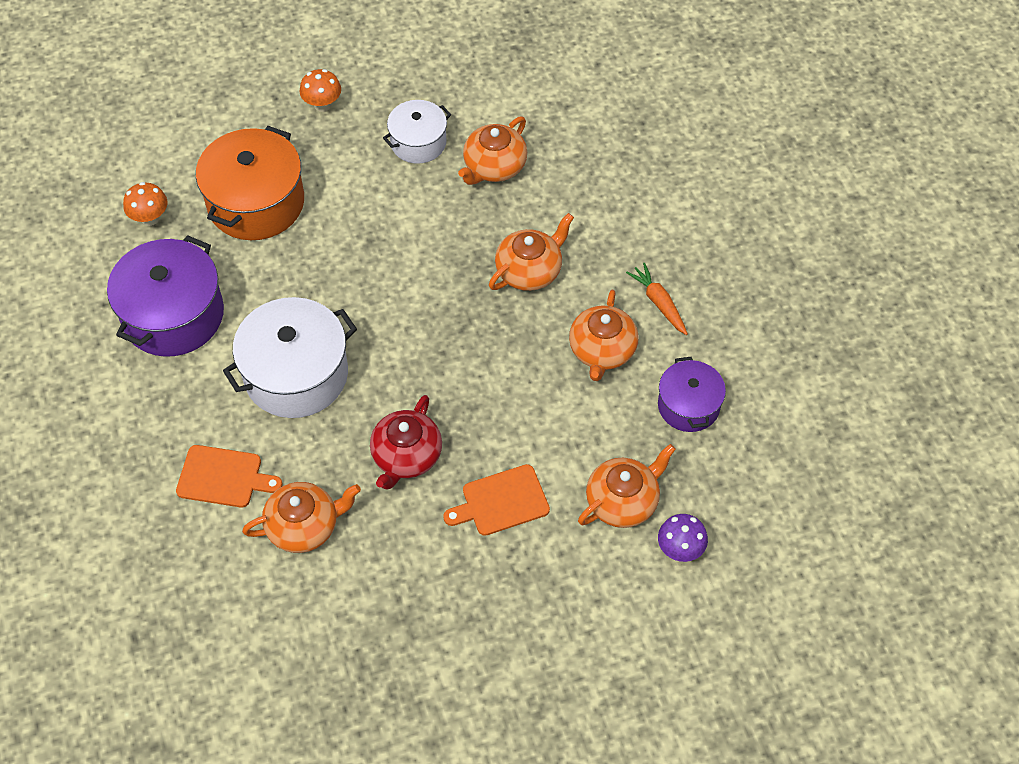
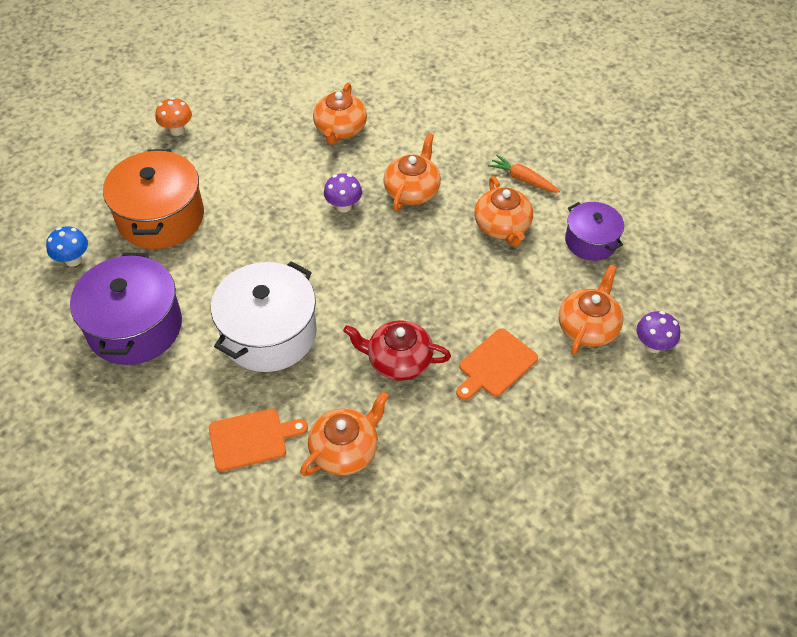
camera: 25 degrees left, 5 degrees down
(150, 218) = (73, 260): orange mushroom -> blue mushroom
(406, 456) = (398, 361): red teapot -> red teapot turned 105 degrees clockwise
(418, 142) = (270, 132): white pot -> none
(447, 261) = (343, 206): none -> purple mushroom

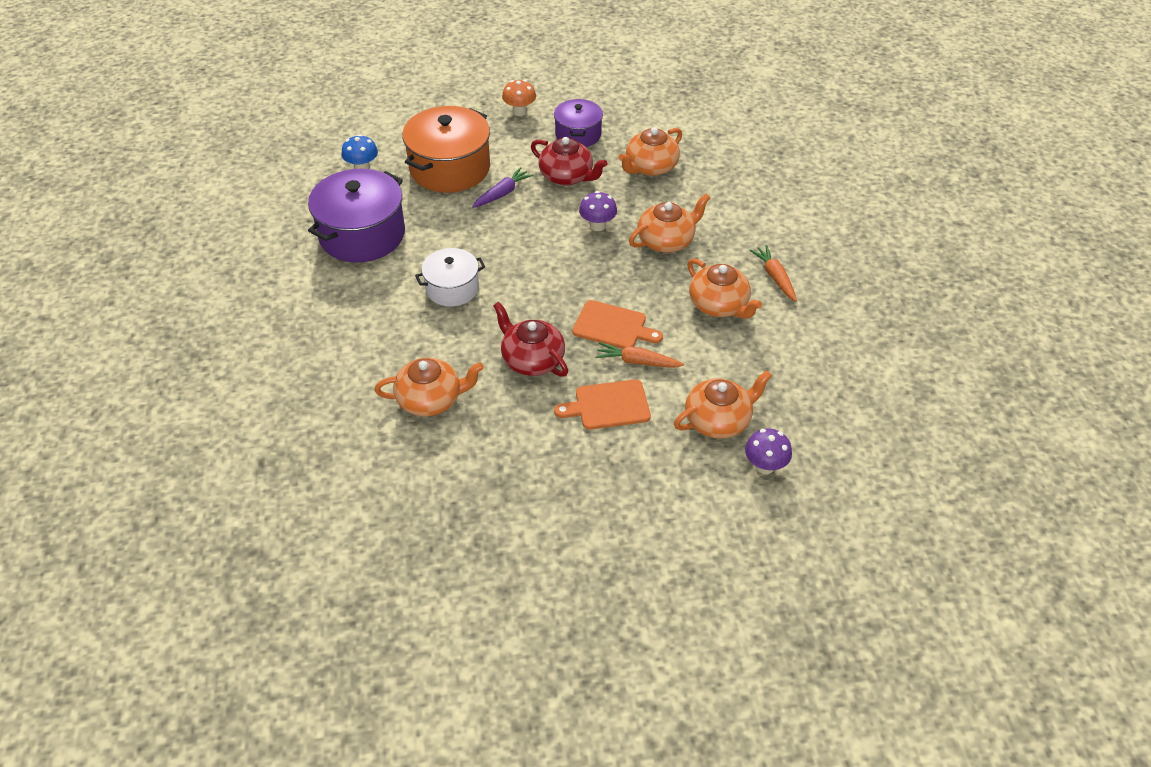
camera: 35 degrees right, 5 degrees down
(232, 218) = (502, 193): none -> purple carrot
(251, 439) = (371, 353): orange cutting board -> orange cutting board (613, 326)
(269, 333) = (452, 288): white pot -> white pot, size x0.59
(276, 173) = (567, 176): none -> red teapot
(484, 312) = (637, 362): none -> orange carrot
(502, 226) = (719, 305): orange teapot -> orange teapot turned 60 degrees counterclockwise
(591, 241) = (789, 356): purple pot -> purple pot (578, 134)

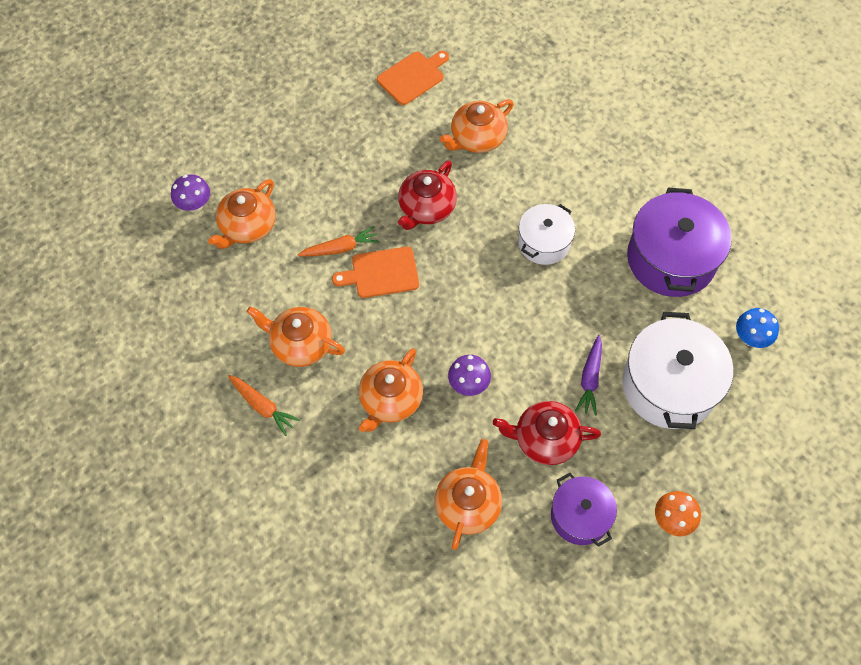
camera: 150 degrees right, 15 degrees up
(450, 168) = (669, 385): orange pot -> white pot
(532, 360) = (426, 208): red teapot -> red teapot turned 105 degrees clockwise
(608, 405) = (340, 198): orange cutting board -> orange cutting board (412, 77)

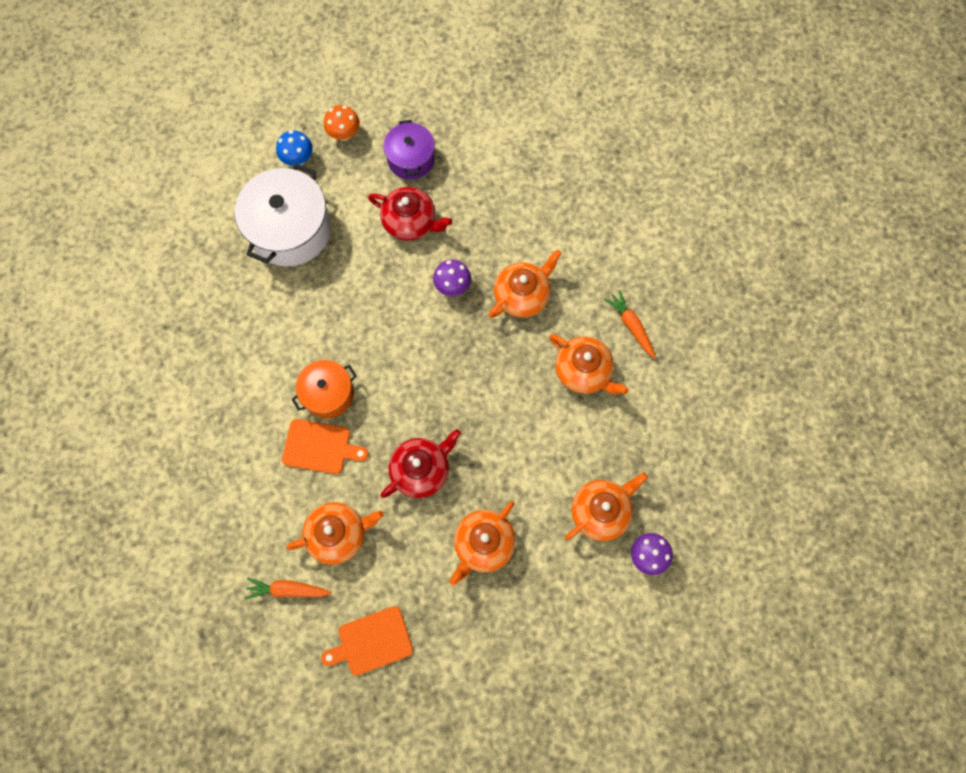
camera: 160 degrees left, 10 degrees up
(340, 248) = (518, 455): orange carrot -> orange carrot (288, 590)
(381, 273) = (489, 415): orange cutting board -> orange cutting board (320, 447)
(468, 504) = (491, 195): orange teapot -> orange teapot (483, 544)
(544, 242) = (328, 393): white pot -> orange pot
(590, 378) = (350, 257): purple carrot -> none
(671, 259) = (223, 337): purple pot -> none
(750, 338) = (201, 245): blue mushroom -> blue mushroom (298, 159)

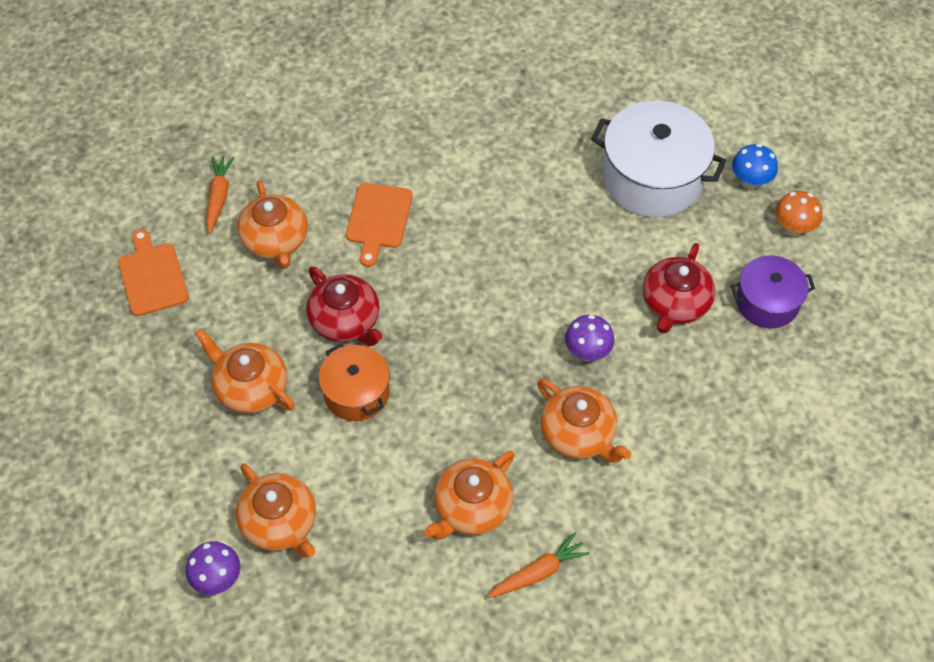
camera: 90 degrees right, 15 degrees down
(328, 393) = (443, 224): orange pot -> orange pot (356, 393)

